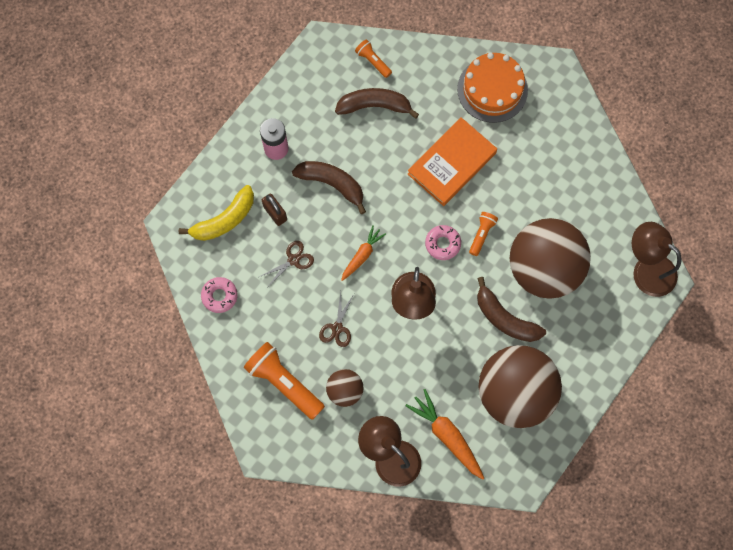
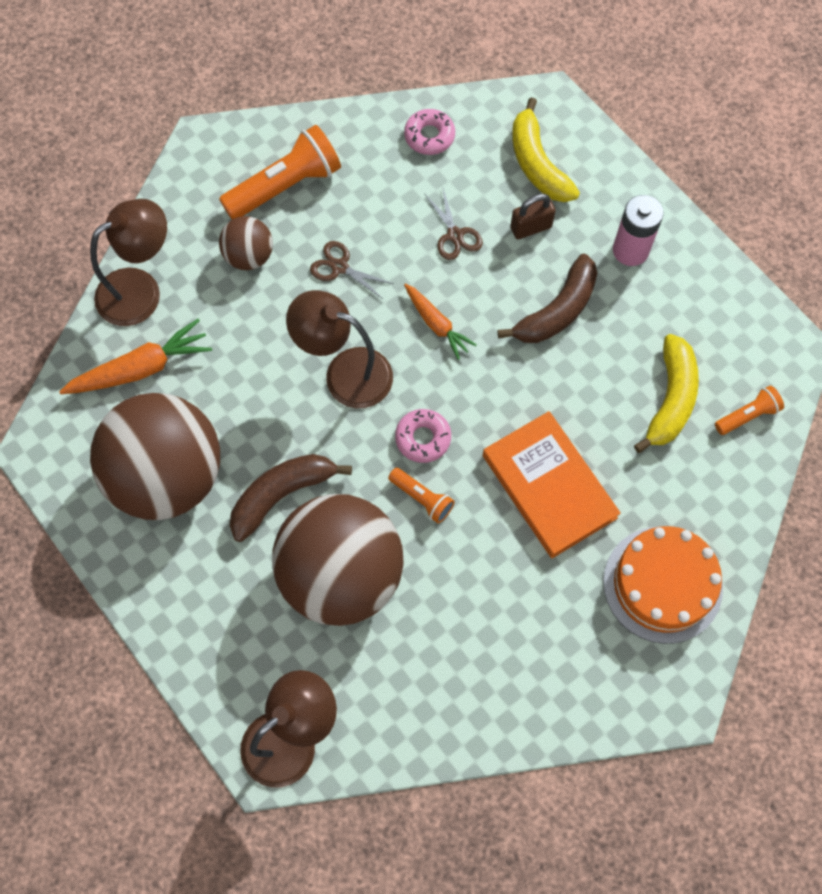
camera: 105 degrees right, 5 degrees down
(374, 106) = (670, 399): brown banana -> yellow banana

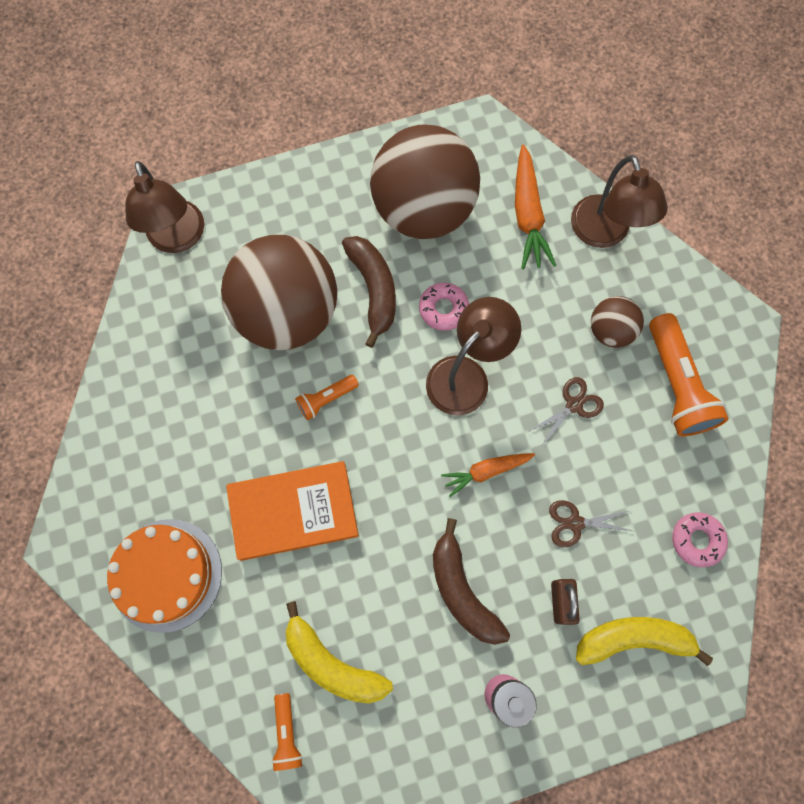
camera: 110 degrees right, 5 degrees up
(423, 438) = (380, 419): pink donut -> pink donut (443, 309)

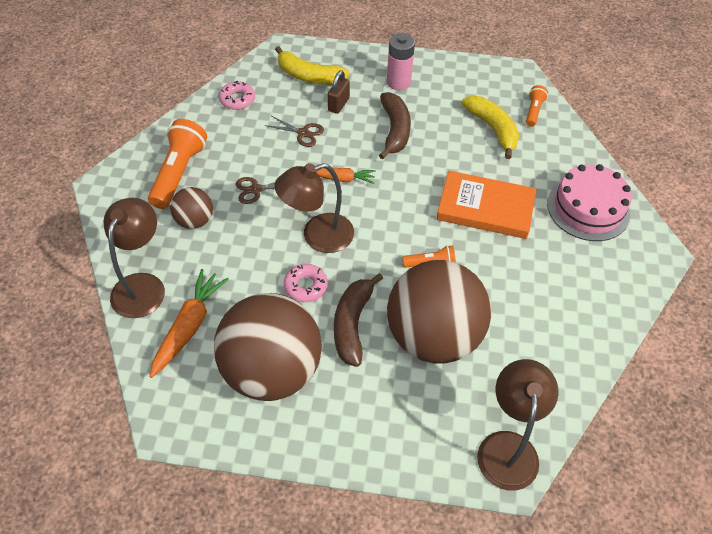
camera: 155 degrees left, 20 degrees down
(166, 575) = (588, 208): orange cake -> pink cake

